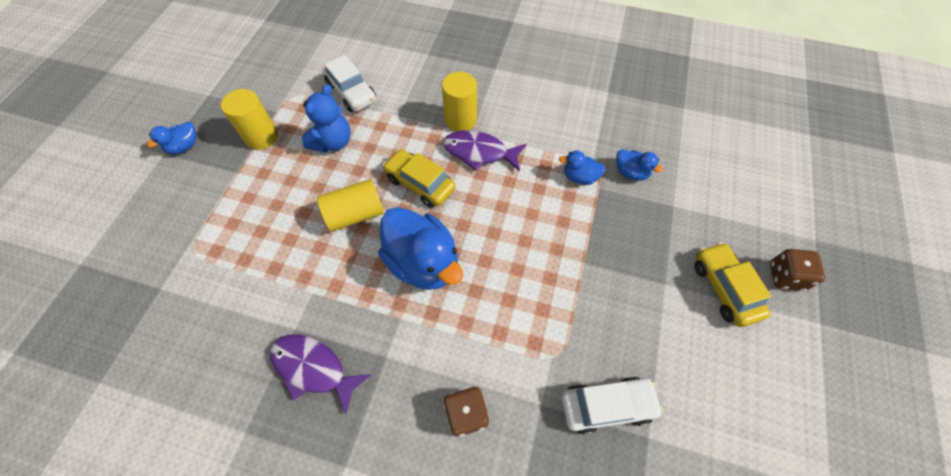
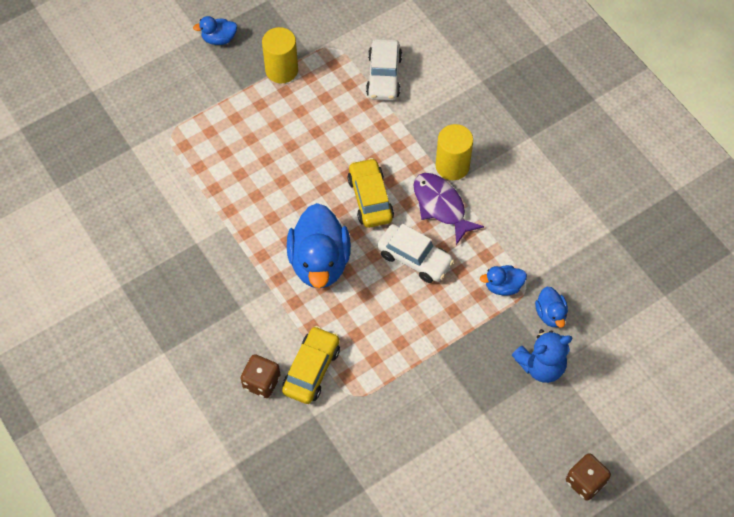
camera: 40 degrees right, 0 degrees up
(313, 368) = (189, 278): purple fish -> none
(333, 142) = (332, 113): blue teddy bear -> blue teddy bear (541, 365)
(355, 214) = (301, 188): yellow cylinder -> none
(579, 177) = (503, 286): blue duck -> blue duck turned 60 degrees counterclockwise
(606, 405) = (356, 451): white car -> white car (414, 258)
(724, 288) = (525, 451): yellow car -> yellow car (311, 369)

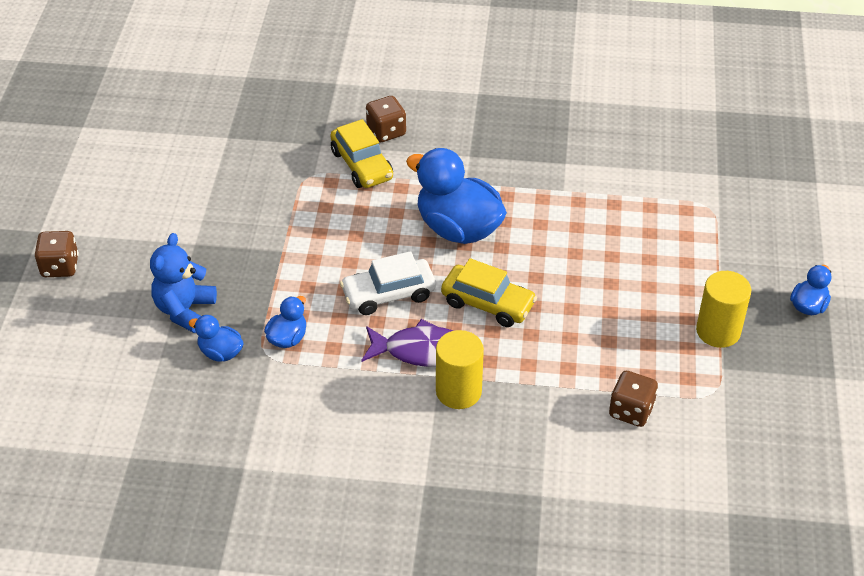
camera: 130 degrees right, 15 degrees down
(384, 76) = (631, 411): white car -> brown dice

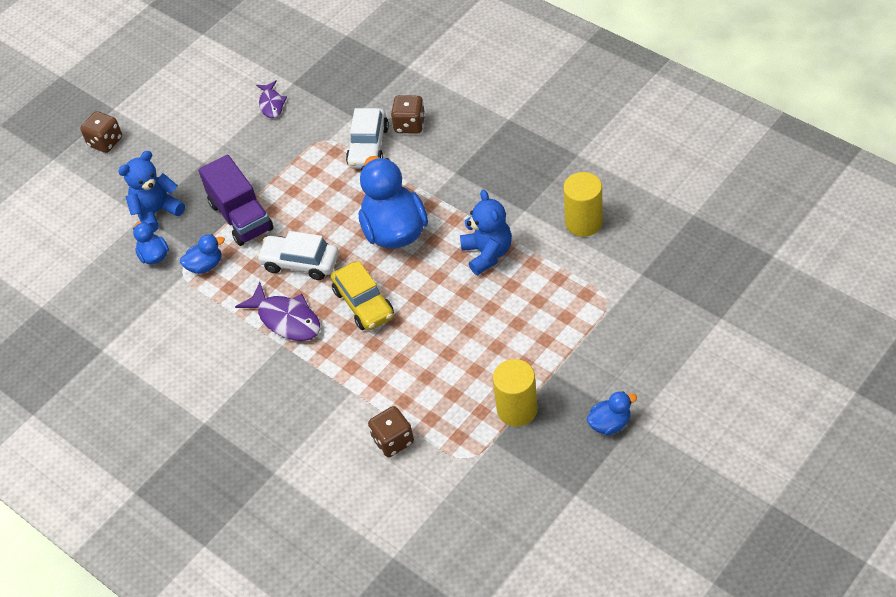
camera: 40 degrees right, 5 degrees up
(222, 164) = (271, 104): none -> purple fish
(285, 278) = (241, 217): none -> purple truck
(362, 165) = (368, 146): yellow car -> white car
(458, 391) = (285, 363): yellow cylinder -> yellow cylinder (583, 222)
(566, 212) = (487, 253): none -> blue teddy bear

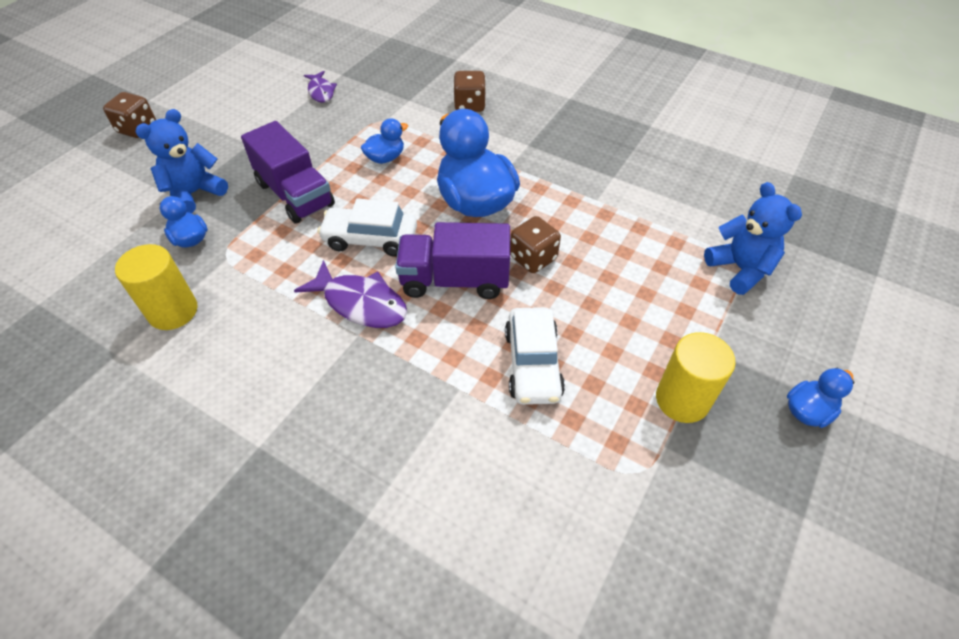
camera: 15 degrees left, 0 degrees up
(205, 265) = (254, 247): blue duck -> blue duck (385, 158)
(363, 303) = (454, 280): yellow car -> purple truck
(368, 146) = (430, 125): white car -> white car (533, 364)
(393, 441) = (529, 455): brown dice -> brown dice (533, 258)
(487, 253) = (587, 220): blue teddy bear -> blue teddy bear (740, 269)
(583, 222) = (681, 186): yellow cylinder -> yellow cylinder (173, 311)

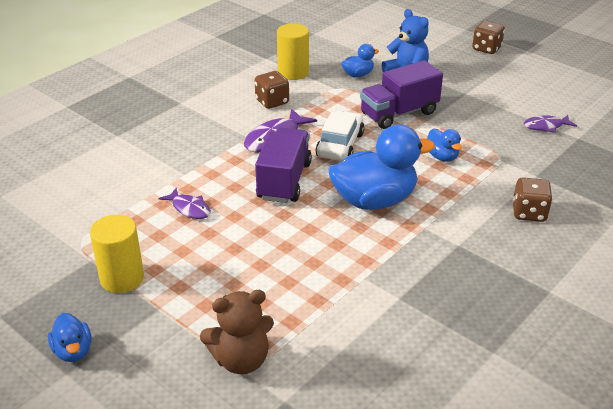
camera: 100 degrees right, 15 degrees down
(533, 258) = (296, 224): brown dice -> brown dice (272, 102)
(533, 364) = (189, 208): white car -> purple fish
(740, 269) = (241, 360): blue teddy bear -> brown teddy bear

